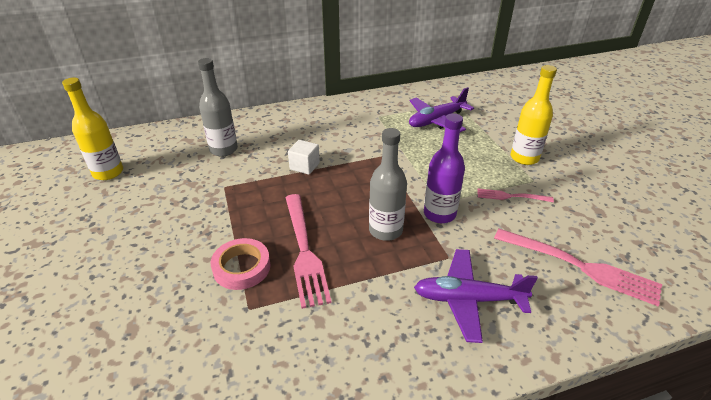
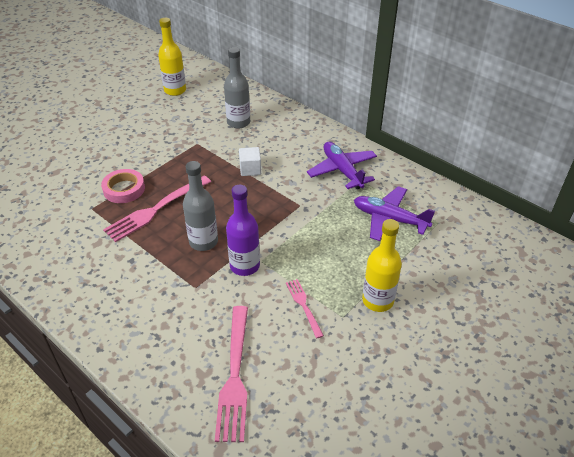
camera: 60 degrees right, 5 degrees up
(468, 299) = (155, 312): purple plane -> purple plane (342, 171)

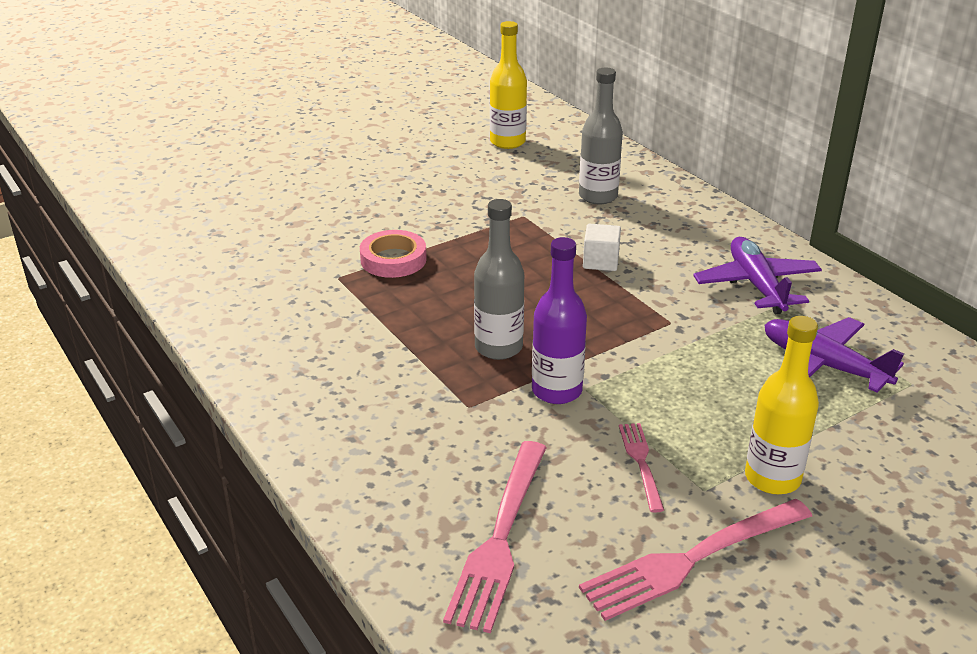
camera: 15 degrees right, 10 degrees down
(156, 209) = (435, 293): pink fork -> pink fork (692, 559)

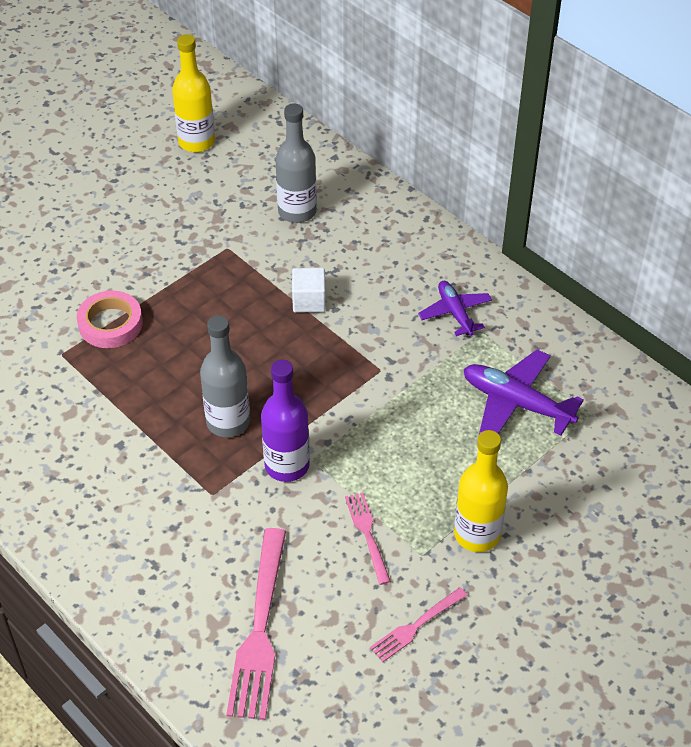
camera: 10 degrees left, 15 degrees up
(692, 559) = (416, 626): pink fork -> pink fork, size x0.54
(756, 285) = (455, 313): purple plane -> purple plane, size x0.64

